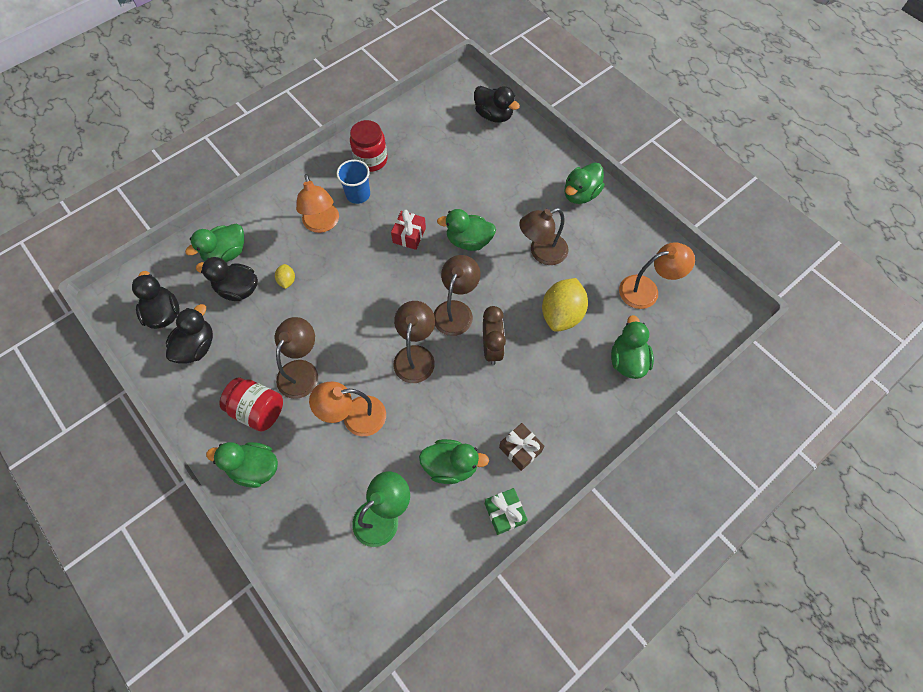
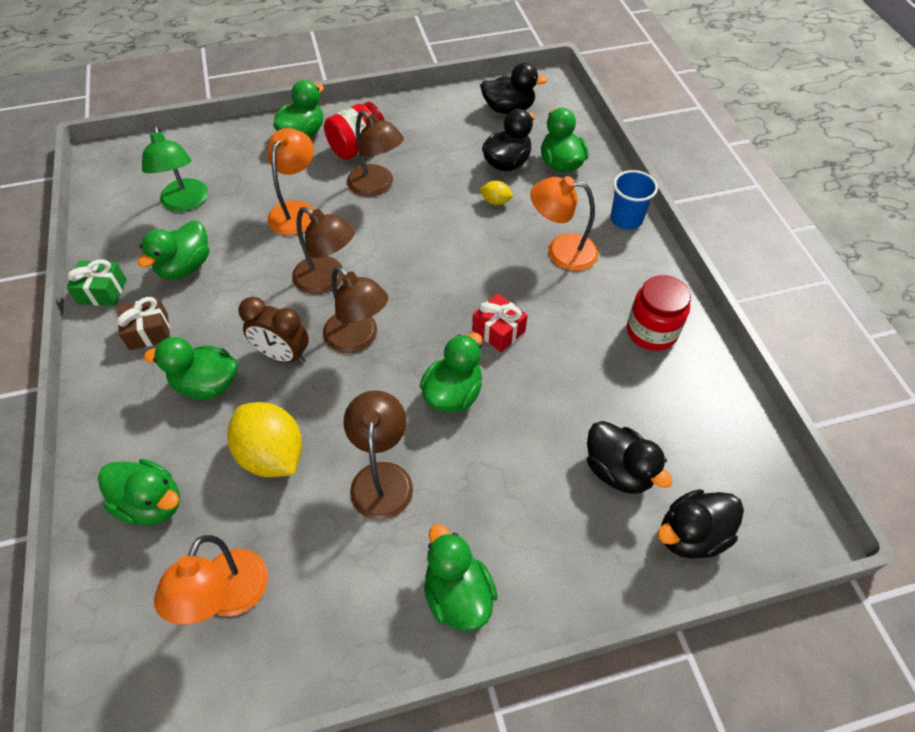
camera: 115 degrees right, 10 degrees down
(197, 347) = (456, 123): black duck -> black duck (618, 470)
(358, 194) = (594, 299): blue cup -> blue cup (626, 219)
(538, 381) = (207, 384): none -> green duck

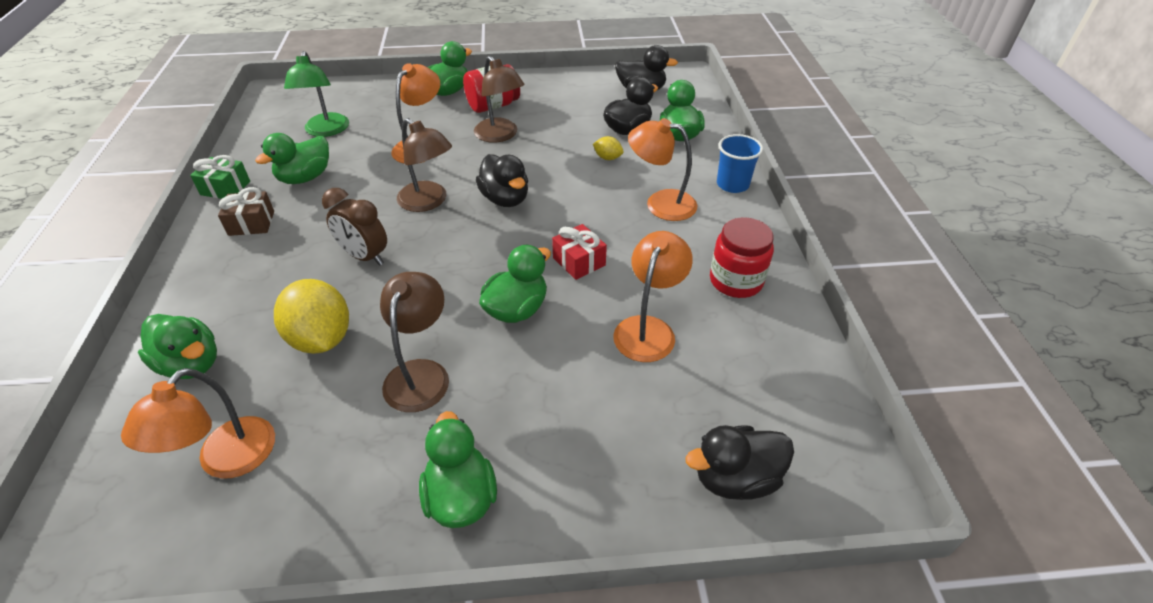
camera: 10 degrees right, 10 degrees down
(207, 384) = (285, 271): green duck -> none
(358, 339) = (440, 252): brown lamp -> none
(582, 396) = (648, 329): none -> orange lamp
(618, 470) = (669, 403): black duck -> black duck (505, 199)

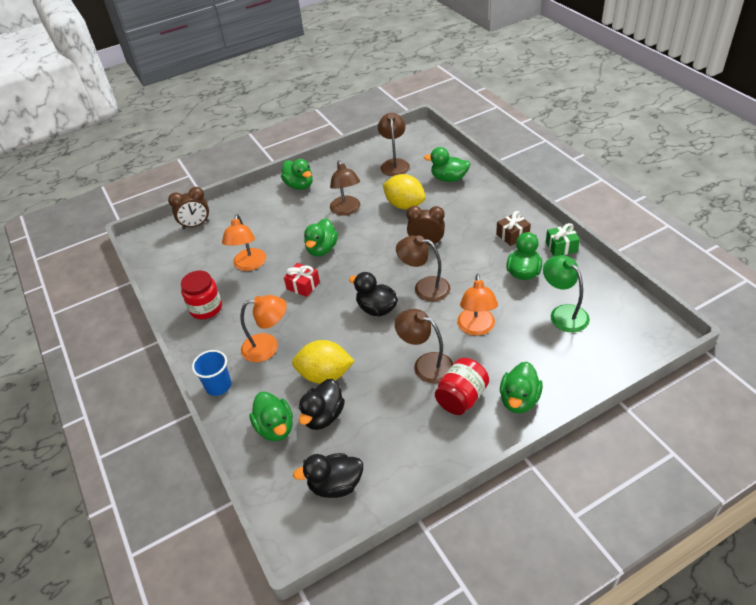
camera: 160 degrees right, 0 degrees up
(226, 461) = (394, 164): orange lamp -> brown lamp
(607, 158) = (325, 375): yellow lemon -> yellow lemon, size x2.18
(735, 478) = (196, 225): black duck -> brown clock

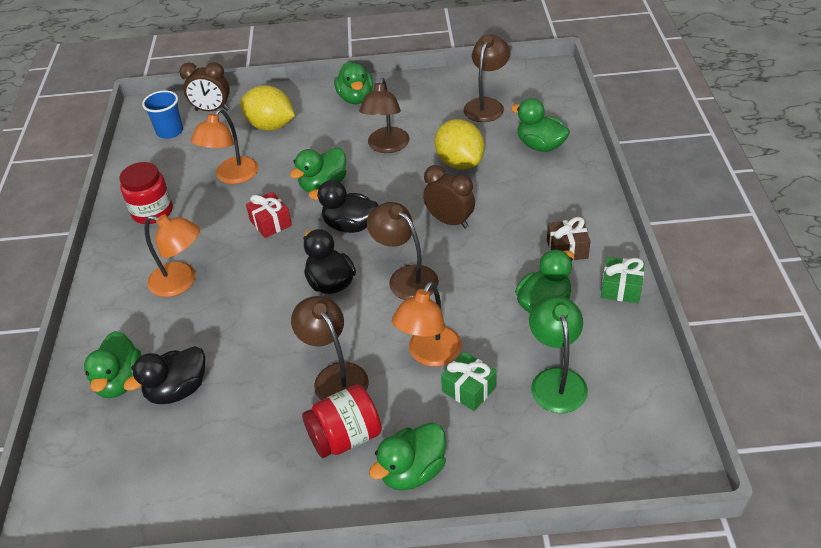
camera: 25 degrees right, 0 degrees up
(218, 386) = (100, 307): blue cup -> blue cup (170, 131)
(325, 375) = (215, 341): yellow lemon -> yellow lemon (271, 126)
(335, 485) = (130, 479): black duck -> black duck (350, 225)
(516, 338) = (469, 389): none -> green gift

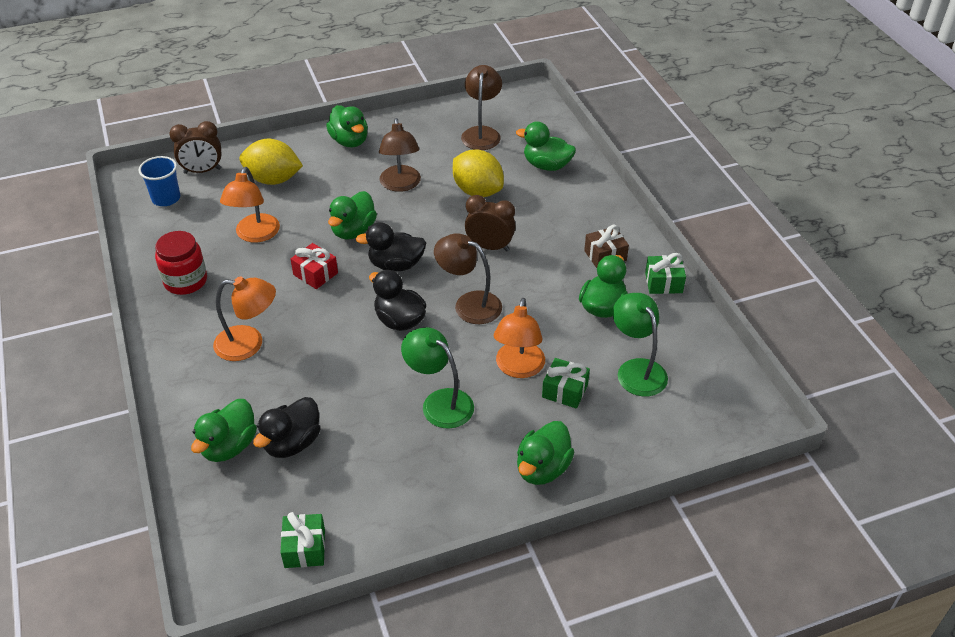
camera: 20 degrees left, 0 degrees up
(120, 381) = (229, 446): green duck -> green duck turned 45 degrees clockwise
(142, 504) = (305, 548): none -> green gift
(335, 376) = (439, 402): brown lamp -> green lamp
(345, 437) = (471, 452): red jar -> none

